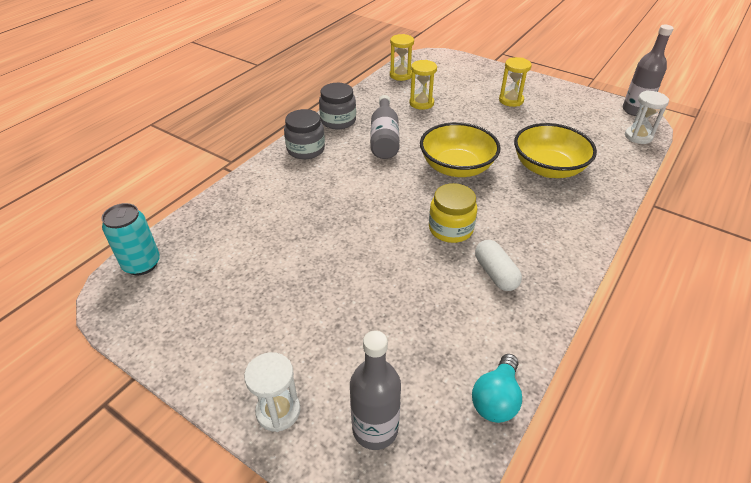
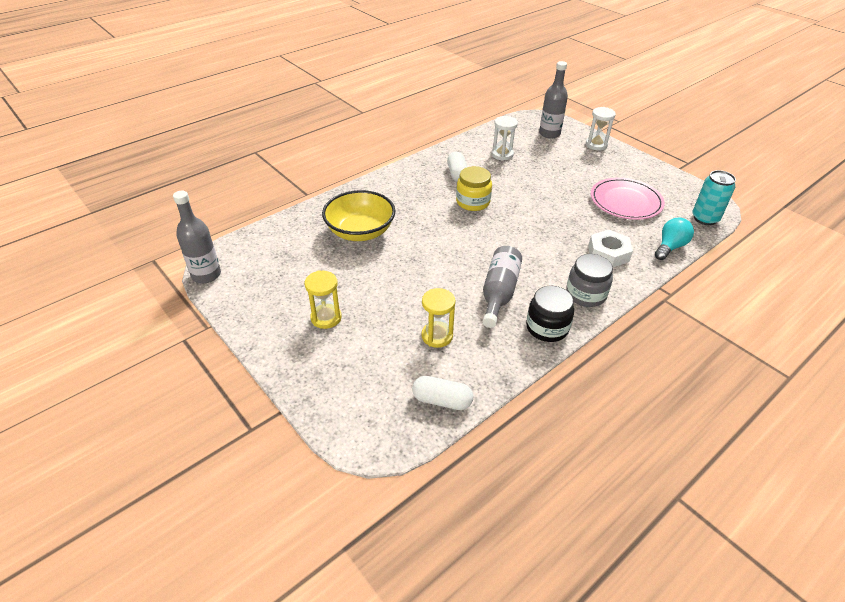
camera: 165 degrees left, 0 degrees up
(246, 272) = (625, 201): none -> pink plate
(280, 192) = (608, 253): none -> white nut
(338, 121) = (547, 328): grey jar -> black jar
(401, 75) = (442, 400): yellow hourglass -> white capsule
(456, 167) = (441, 247): yellow bowl -> none
(496, 399) = (488, 133): turquoise light bulb -> turquoise light bulb (670, 247)
(638, 136) = (245, 245): white hourglass -> white hourglass (502, 154)

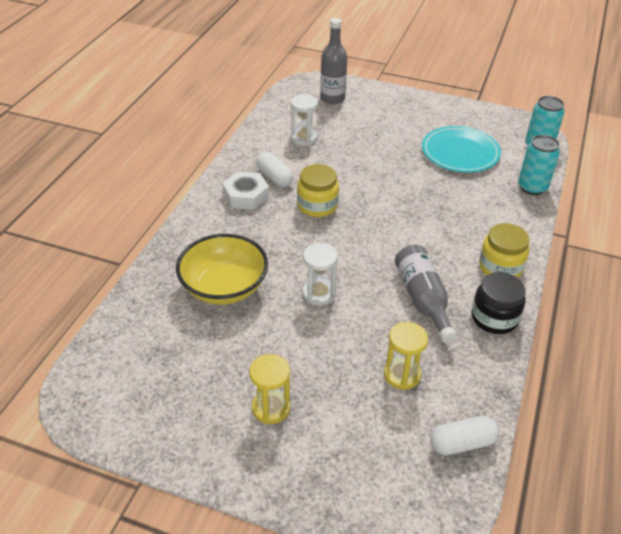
camera: 30 degrees left, 0 degrees up
(206, 275) = (80, 420): grey bottle -> none
(586, 294) = (500, 267): grey jar -> yellow jar
(596, 145) = (387, 97): white hourglass -> white hourglass (319, 294)
(608, 253) = (486, 215): white nut -> white nut (246, 196)
(625, 201) = (460, 152): pink plate -> turquoise plate
(670, 247) = (532, 187): turquoise light bulb -> turquoise can

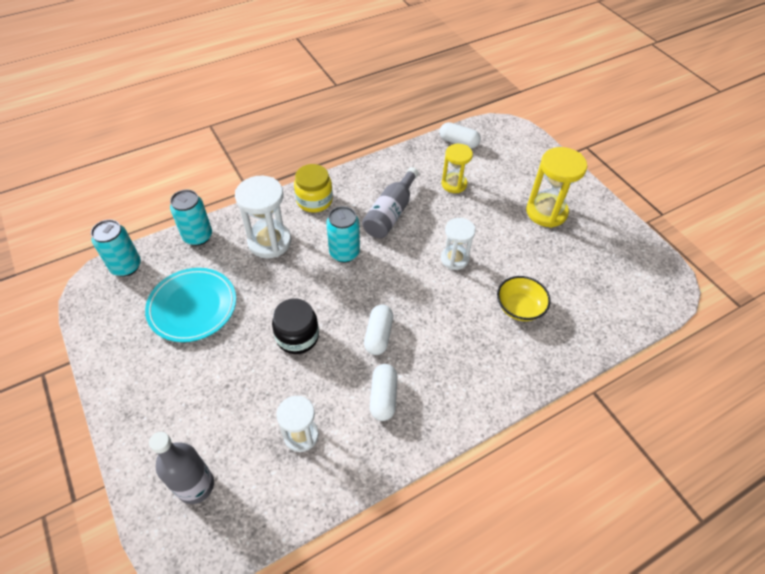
camera: 140 degrees left, 10 degrees up
(224, 287) = (519, 307): yellow bowl -> yellow bowl, size x0.64
(246, 196) = (430, 392): white nut -> none
(271, 408) = (546, 212): yellow hourglass -> yellow hourglass, size x1.55
(317, 205) = (378, 335): yellow jar -> white capsule
(414, 241) = (344, 253): none -> turquoise can
(479, 214) = (269, 242): none -> white hourglass
(494, 318) = (363, 178): black jar -> black jar (297, 336)

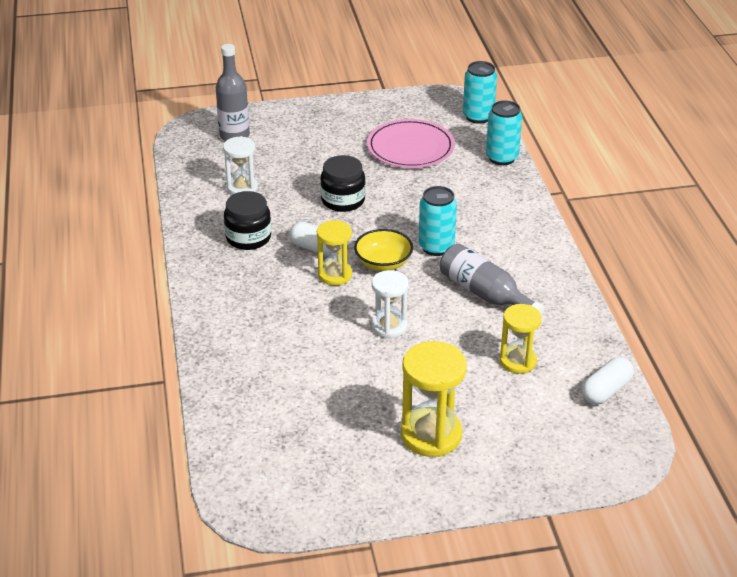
camera: 110 degrees right, 15 degrees down
(192, 306) = (410, 148): turquoise plate -> pink plate
(269, 242) = (475, 200): white hourglass -> none
(314, 200) = (528, 240): yellow jar -> none
(383, 397) = (248, 238): white capsule -> black jar
(409, 311) = (335, 275): none -> yellow hourglass
(519, 307) = (295, 357): yellow bowl -> yellow bowl (383, 263)

